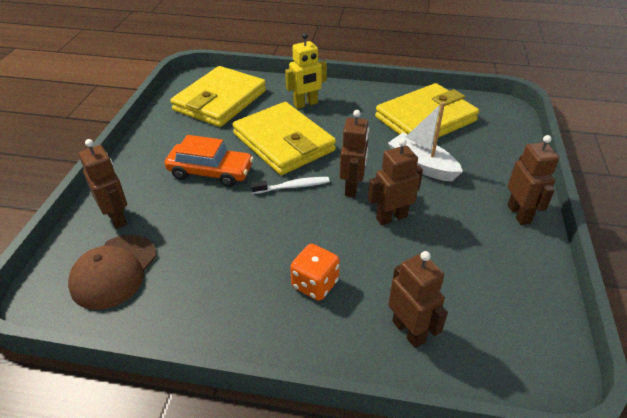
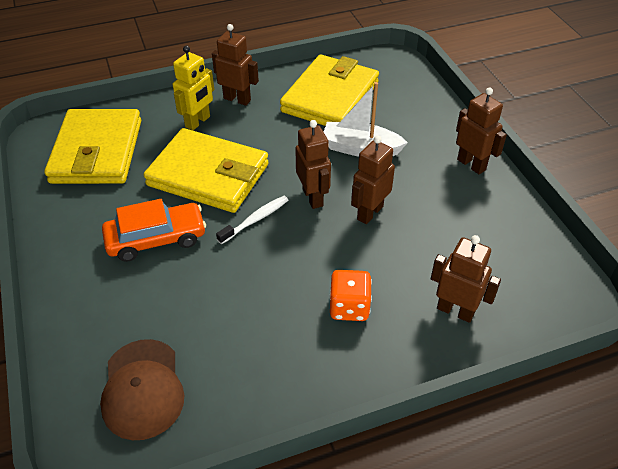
camera: 30 degrees left, 5 degrees up
(117, 218) = (94, 333): brown robot -> brown robot (237, 99)

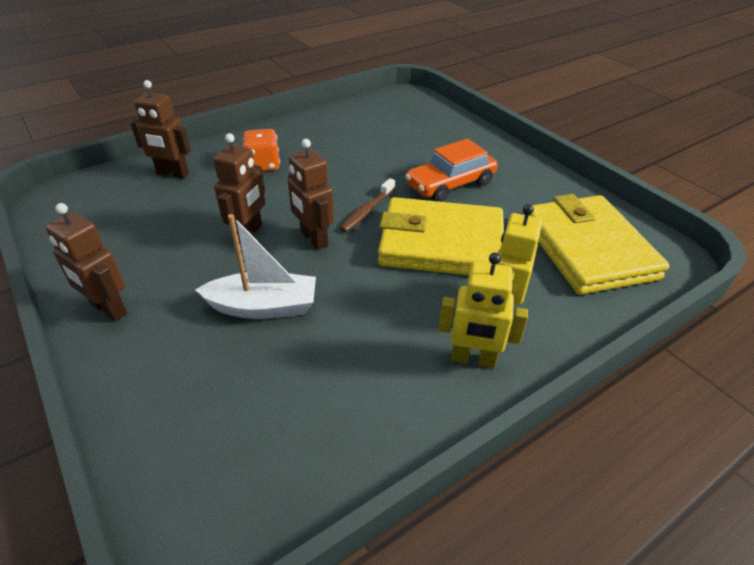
camera: 165 degrees right, 5 degrees down
(142, 389) = (395, 115): brown cap -> none
(237, 99) = (473, 359): brown robot -> yellow robot
(255, 219) = (367, 211): white toothbrush -> brown toothbrush
(330, 97) = (324, 394): yellow wallet -> none

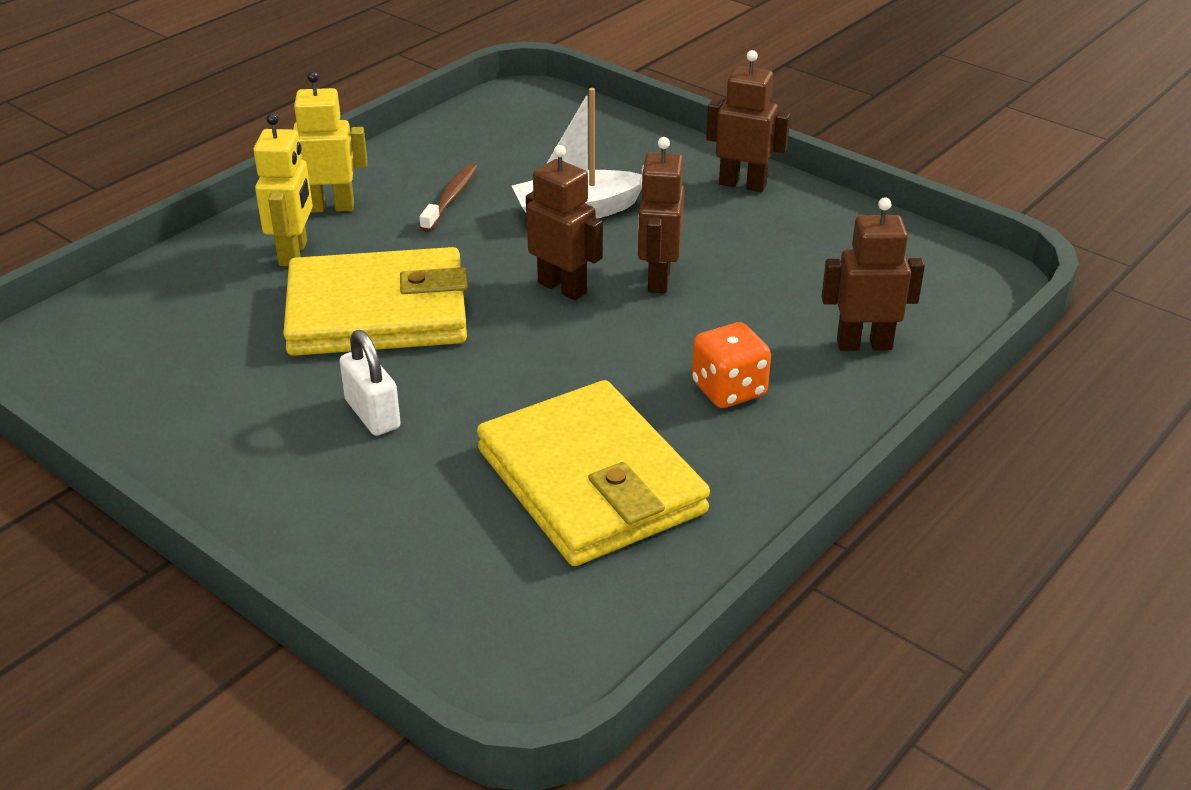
camera: 165 degrees right, 5 degrees down
(367, 211) = (504, 340): brown toothbrush -> brown toothbrush (451, 198)
(450, 184) = (372, 414): orange car -> white padlock
(587, 249) = (157, 341): yellow wallet -> yellow wallet (591, 481)

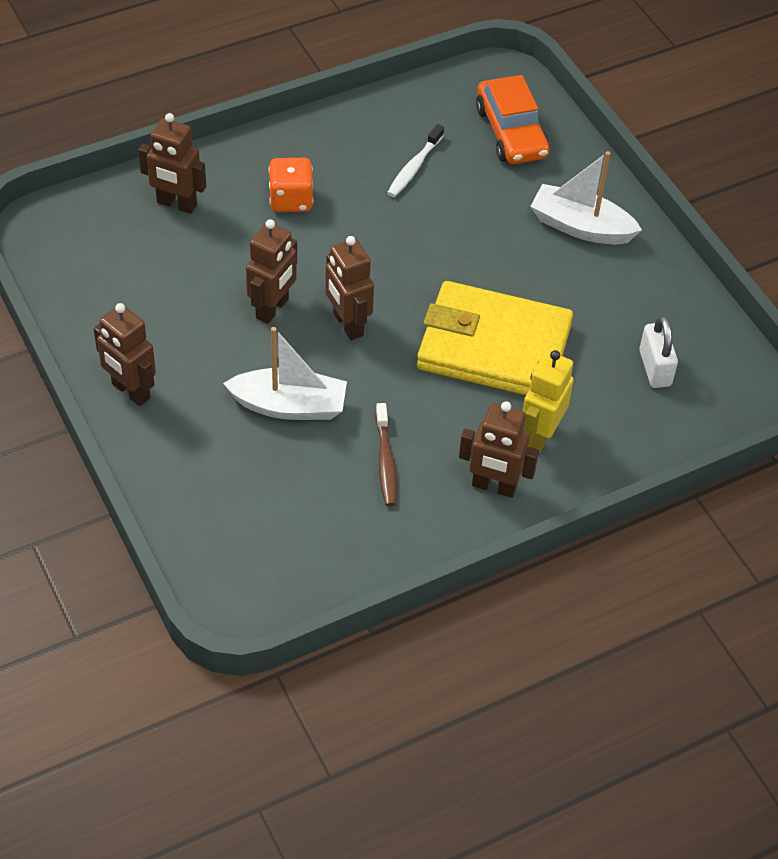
camera: 160 degrees left, 15 degrees up
(306, 474) = (580, 227): none -> white boat
(330, 207) = (494, 486): yellow robot -> brown robot
(372, 414) = (526, 257): white padlock -> white padlock (655, 368)
(451, 198) = (385, 462): brown toothbrush -> brown toothbrush turned 45 degrees counterclockwise
(467, 584) = (511, 132): none -> orange car
(591, 481) = (414, 167): yellow wallet -> white toothbrush

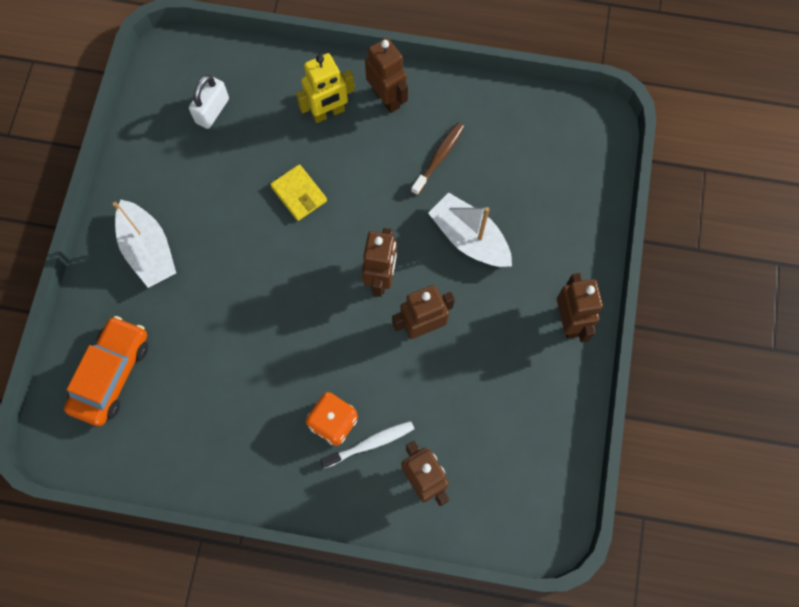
camera: 140 degrees left, 20 degrees up
(414, 167) = (215, 390): white toothbrush -> white toothbrush (370, 443)
(494, 347) = (299, 194): yellow wallet -> yellow wallet, size x0.43

